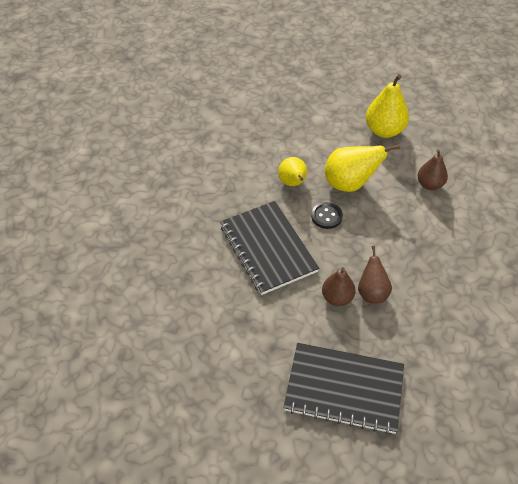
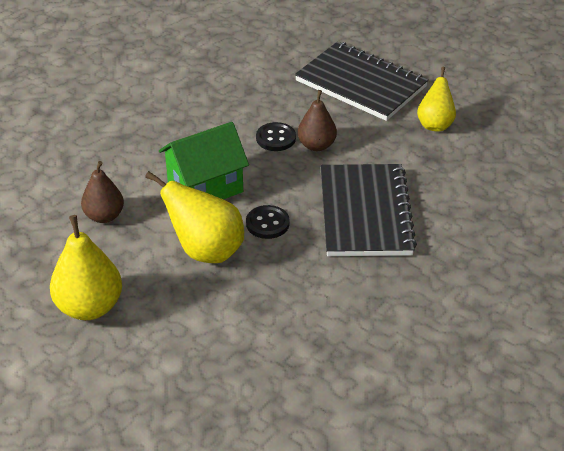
camera: 155 degrees left, 10 degrees down
(293, 183) = (282, 278): yellow pear -> yellow pear (435, 124)
(372, 293) = (275, 138): brown pear -> black button
(387, 229) = (205, 187): none -> green house

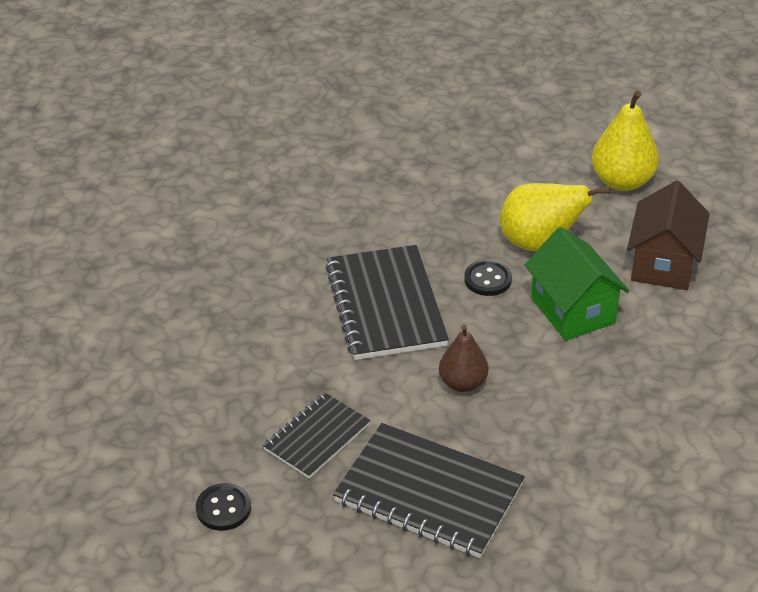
camera: 170 degrees right, 0 degrees up
(104, 216) = (663, 264): brown pear -> brown house
(205, 187) = (573, 310): green house -> green house turned 75 degrees counterclockwise
(275, 138) = (516, 386): black button -> black button (223, 508)
(435, 124) = (317, 437): yellow pear -> black notebook

